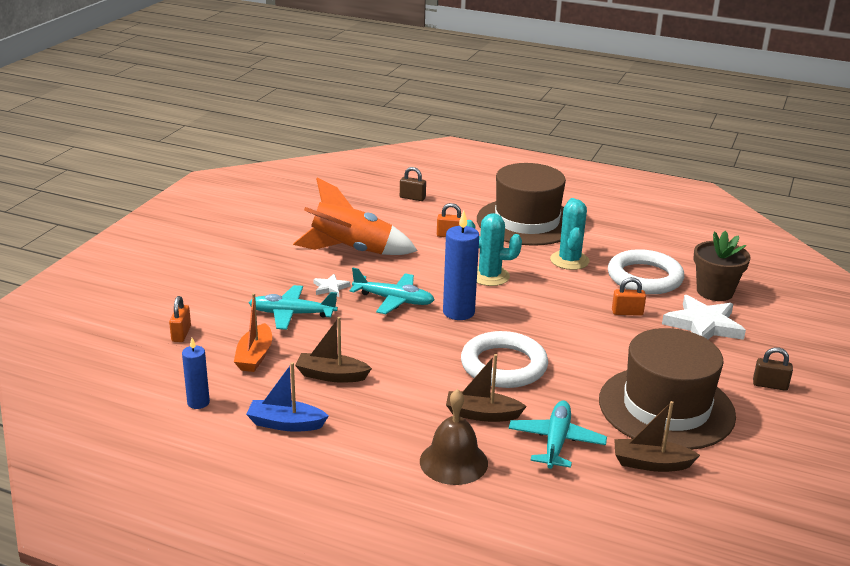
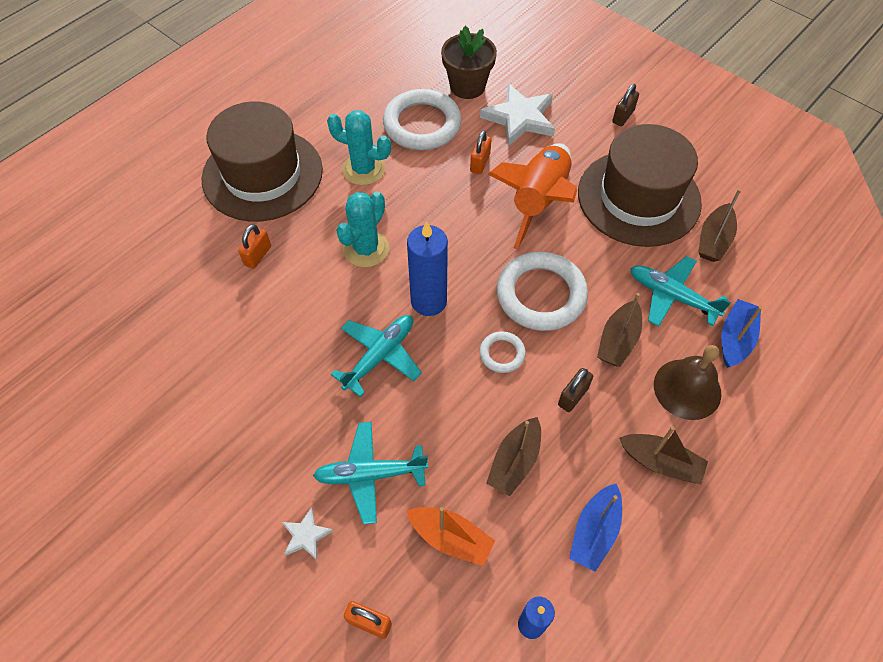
camera: 70 degrees left, 30 degrees up
(292, 314) = (370, 474): turquoise plane -> turquoise plane turned 60 degrees clockwise
(330, 288) = (325, 415): white star -> white star (306, 535)
(351, 251) = (244, 369): orange rocket -> orange rocket (538, 201)
(366, 453) = (660, 463): none -> brown boat
(412, 198) = (140, 264): brown padlock -> brown padlock (573, 396)
(429, 354) = (502, 354): none -> white ring
(532, 489) = (735, 339): none -> blue boat

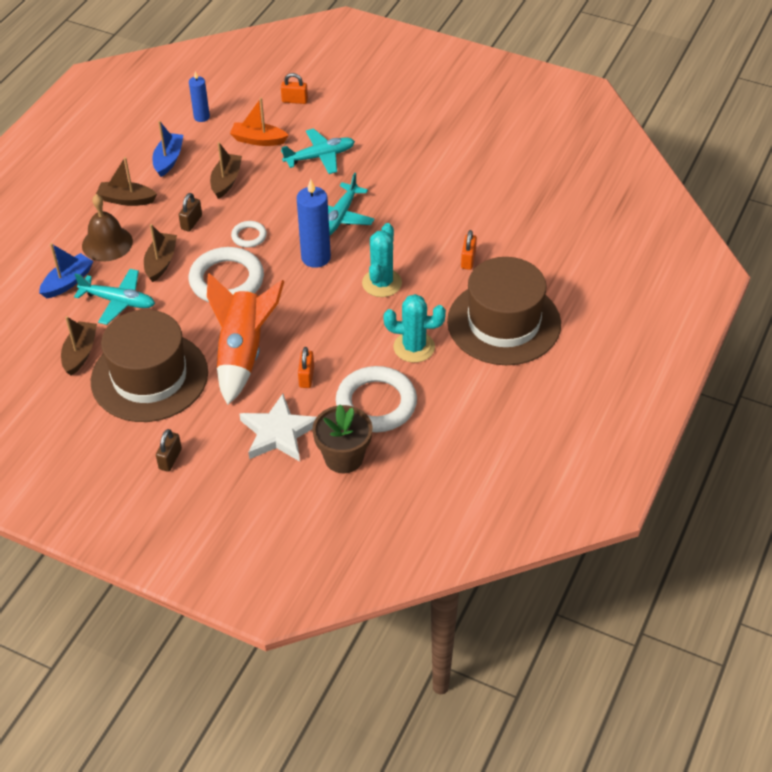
camera: 165 degrees right, 10 degrees down
(306, 535) = (348, 124): white star -> none
(735, 339) = (68, 282): blue boat -> blue boat turned 150 degrees counterclockwise

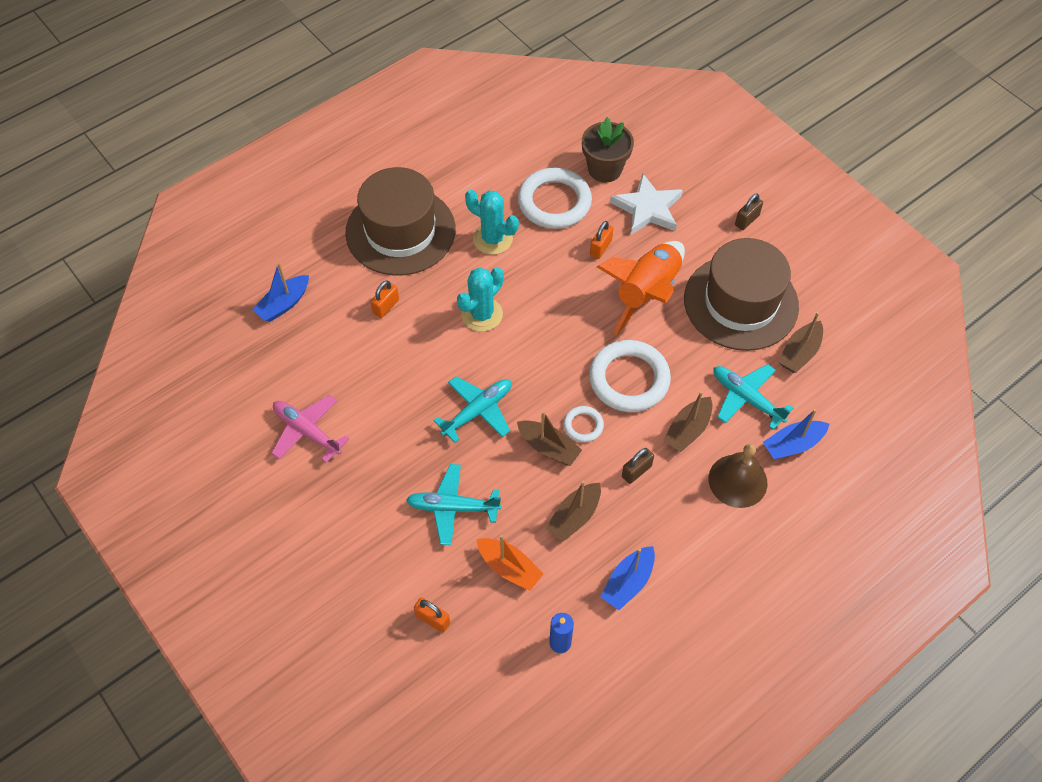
camera: 155 degrees left, 10 degrees up
(126, 199) = (697, 537): brown boat -> brown boat (548, 447)
(316, 257) = (528, 370): blue candle -> none
(461, 162) = (307, 431): none -> pink plane
(554, 232) = (284, 304): none -> blue boat

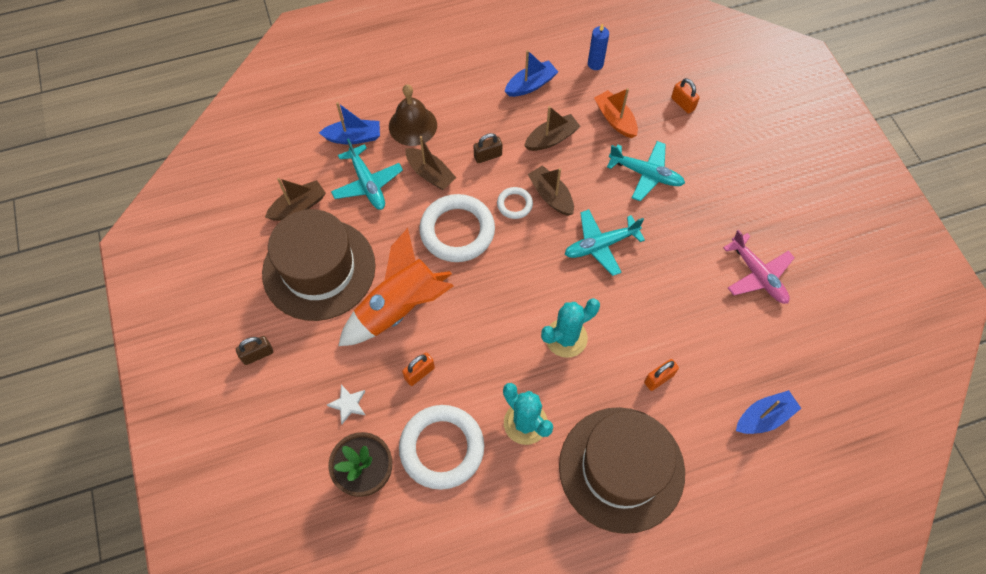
camera: 160 degrees left, 5 degrees up
(647, 208) = (348, 404): white star -> white star, size x0.49
(687, 430) = (430, 174): brown boat -> brown boat turned 75 degrees clockwise

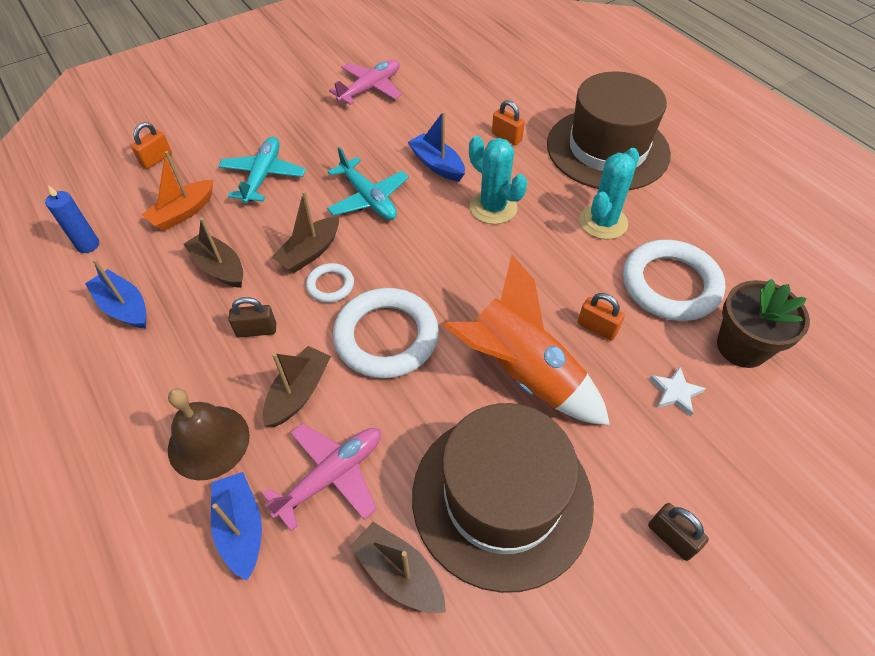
camera: 105 degrees left, 10 degrees down
(367, 184) = (332, 475): turquoise plane -> pink plane
(488, 156) = (256, 330): brown padlock -> brown padlock turned 60 degrees counterclockwise
(764, 417) = (511, 74): blue boat -> blue boat (437, 165)

